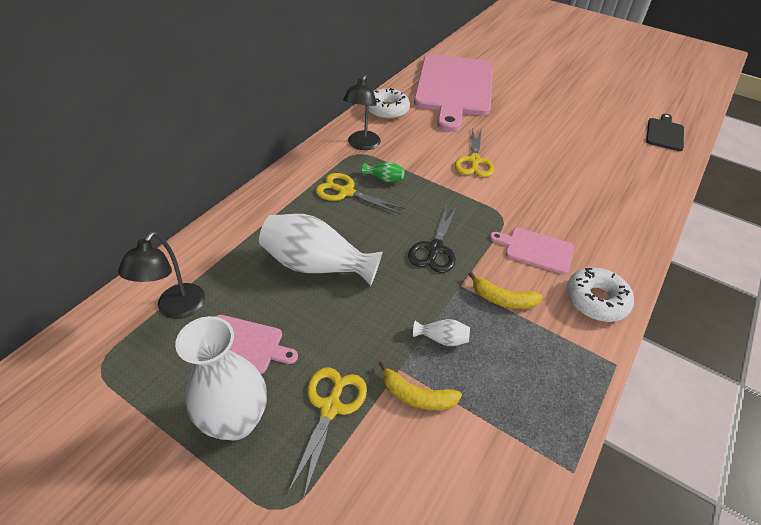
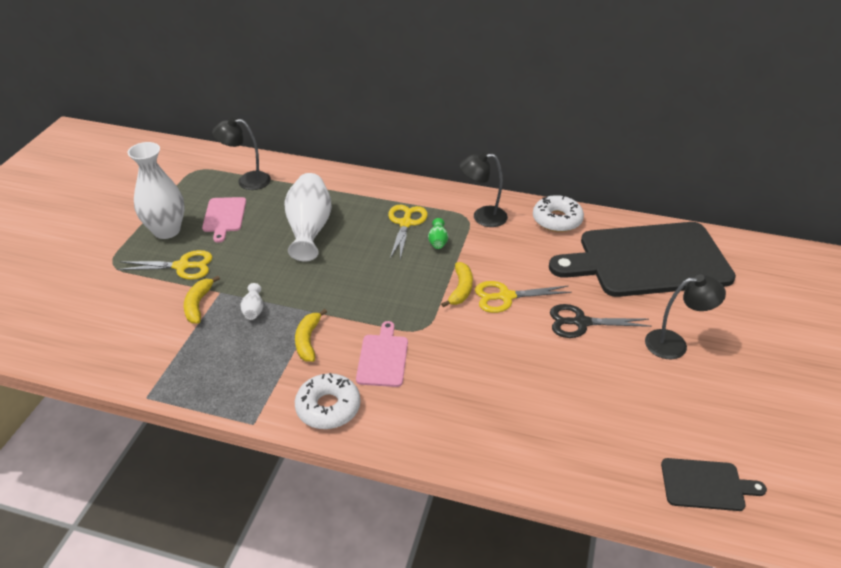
camera: 75 degrees right, 5 degrees down
(435, 248) = (355, 289): black scissors -> black scissors (581, 322)
(454, 88) = (648, 260): pink cutting board -> black cutting board
(457, 182) = (460, 289): none -> yellow banana
(543, 105) = (674, 344): none -> black lamp

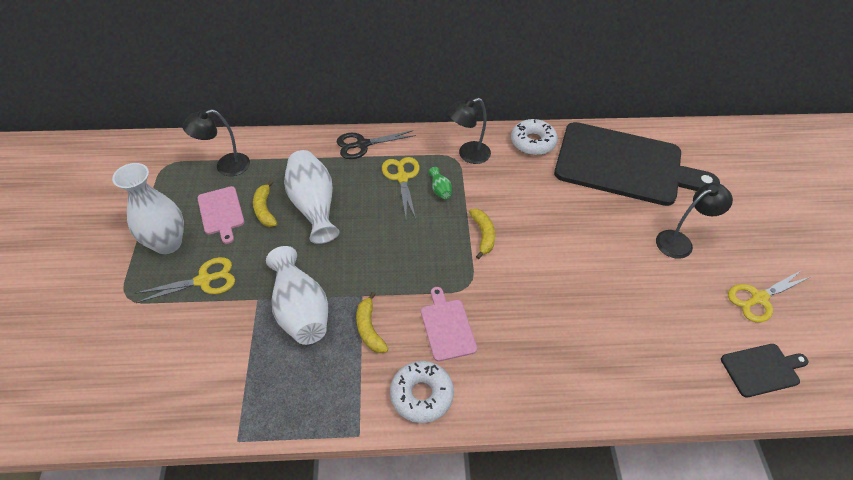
camera: 20 degrees left, 10 degrees up
(198, 304) = (241, 319): yellow banana -> yellow banana (265, 209)
(253, 310) = (300, 310): white vase -> white vase, size x2.35
(506, 296) = (525, 232): yellow scissors -> yellow scissors (759, 298)
(581, 322) = (599, 241): black scissors -> black scissors (362, 144)
(648, 260) = (624, 165): black cutting board -> black cutting board turned 135 degrees counterclockwise

